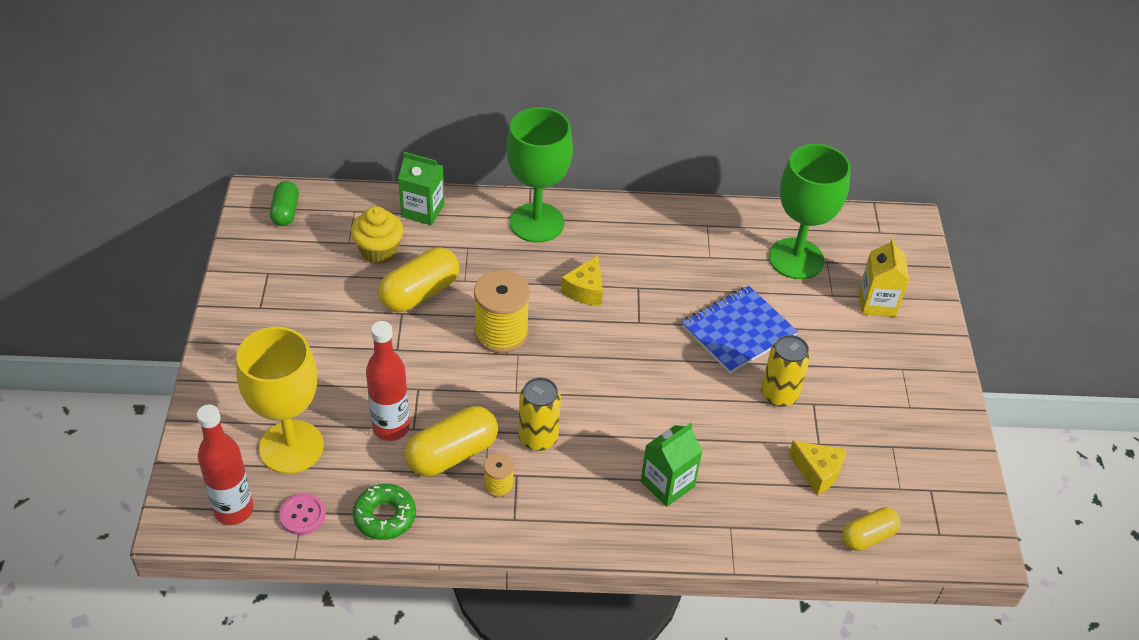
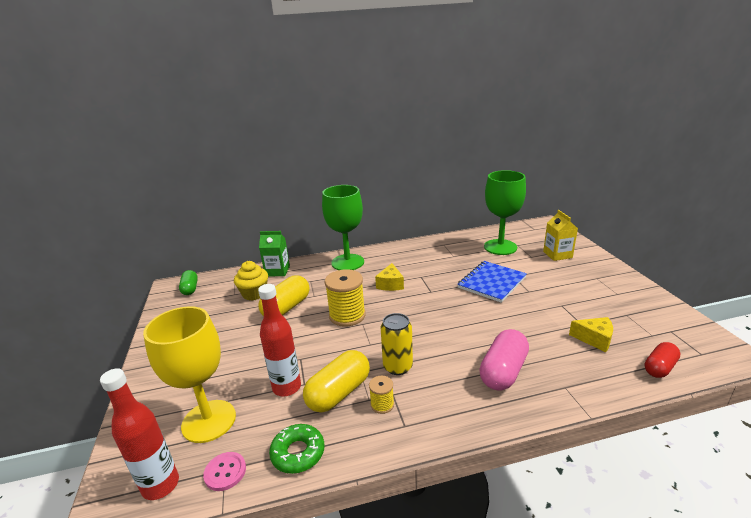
camera: 10 degrees left, 20 degrees down
(667, 484) = (503, 371): green carton -> pink capsule
(779, 394) = (538, 305): yellow can -> none
(868, 536) = (659, 368): yellow capsule -> red capsule

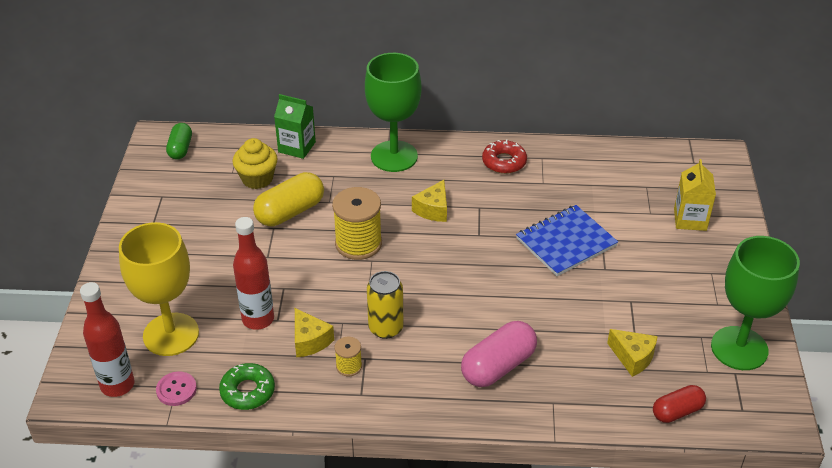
camera: 15 degrees right, 15 degrees up
(339, 393) = (310, 341): yellow capsule -> yellow cheese
(421, 251) = (504, 162): none -> red donut
(500, 247) = (619, 184): green goblet -> green goblet (739, 348)

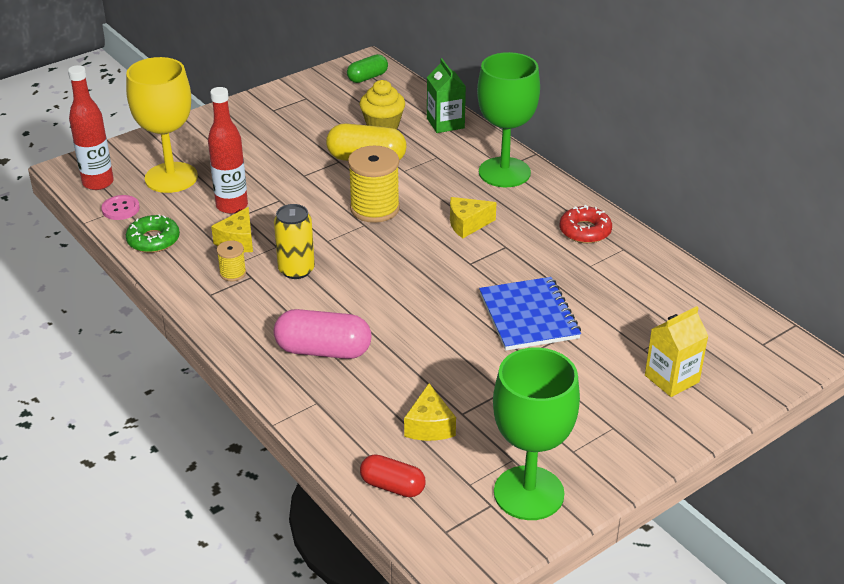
camera: 50 degrees right, 5 degrees down
(566, 242) = (528, 316): blue notebook -> blue notebook turned 60 degrees clockwise

